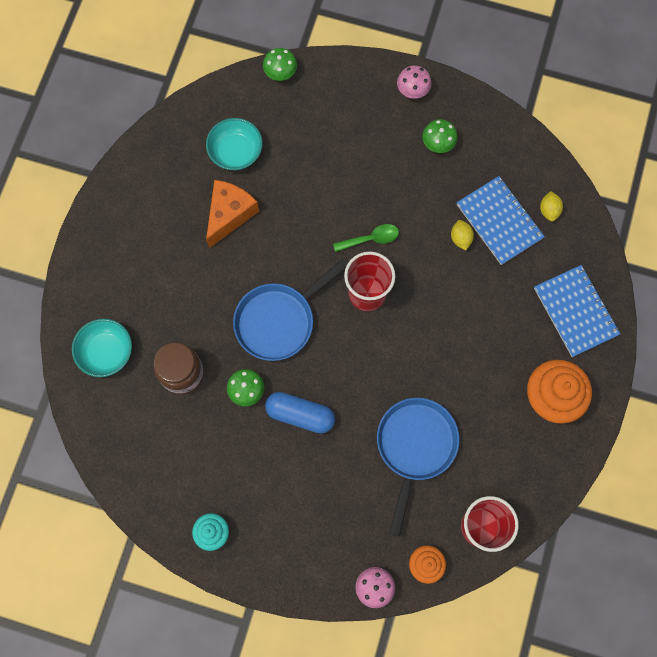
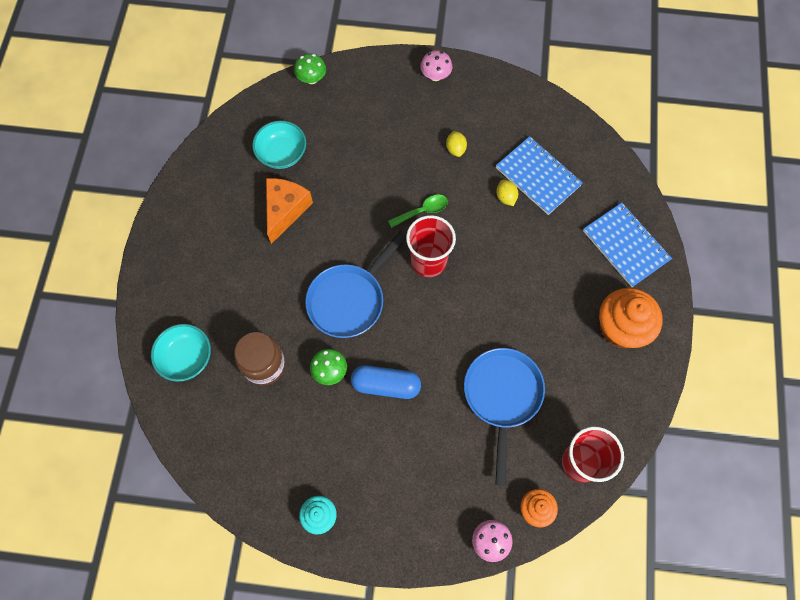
camera: 10 degrees left, 5 degrees down
(438, 144) = (467, 118): green mushroom -> none
(549, 210) = (581, 160): yellow lemon -> yellow lemon (455, 149)

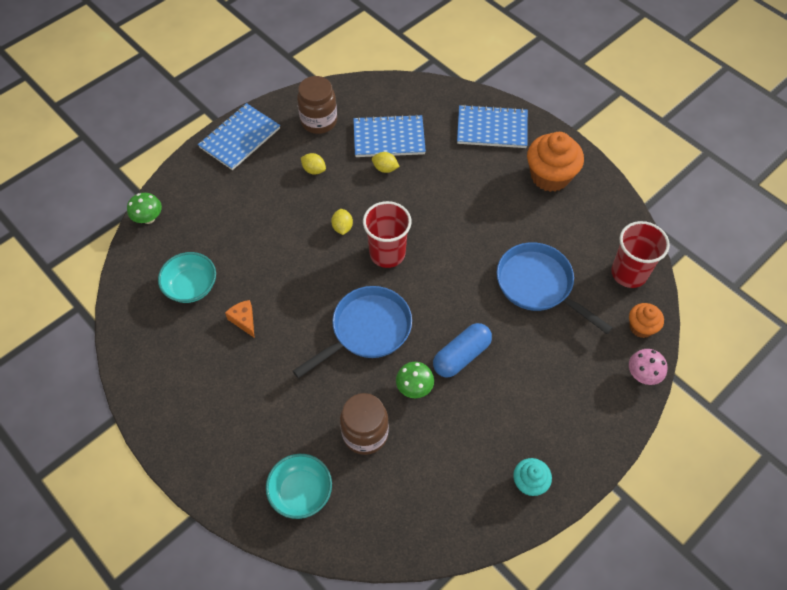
camera: 50 degrees left, 10 degrees down
(285, 210) = (244, 320): orange cheese -> orange cheese, size x0.55
(349, 300) = (367, 330): blue pan -> blue pan turned 120 degrees counterclockwise
(422, 211) = (342, 227): green spoon -> yellow lemon
(435, 76) = (240, 138): pink mushroom -> blue notebook
(504, 115) = (319, 121): none -> brown jar

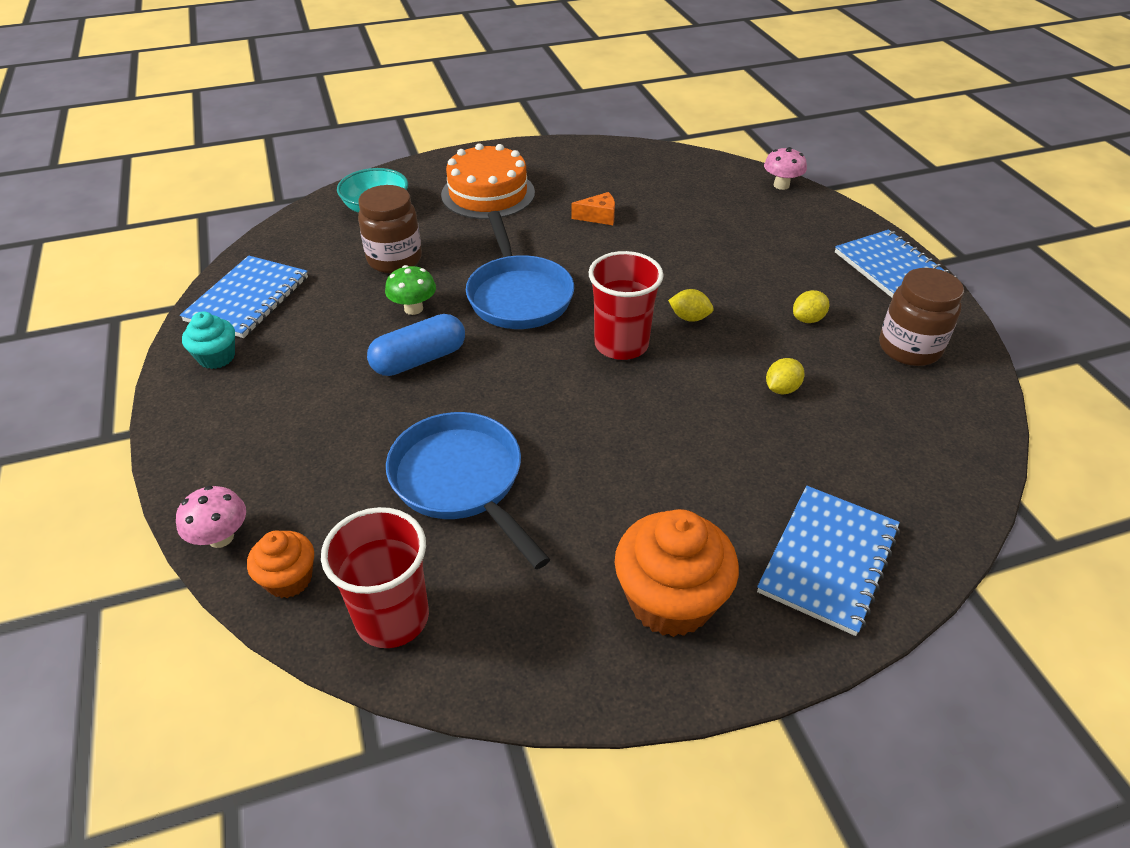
camera: 115 degrees right, 15 degrees down
(148, 218) = (781, 185): green mushroom -> pink mushroom
(191, 287) = (667, 194): turquoise bowl -> none
(241, 415) = (488, 194): none -> orange cake
(389, 138) = (848, 413): blue notebook -> blue notebook (247, 299)
(461, 355) = (419, 360): blue capsule -> blue capsule turned 75 degrees clockwise
(538, 285) = (461, 481): blue pan -> blue pan turned 105 degrees counterclockwise

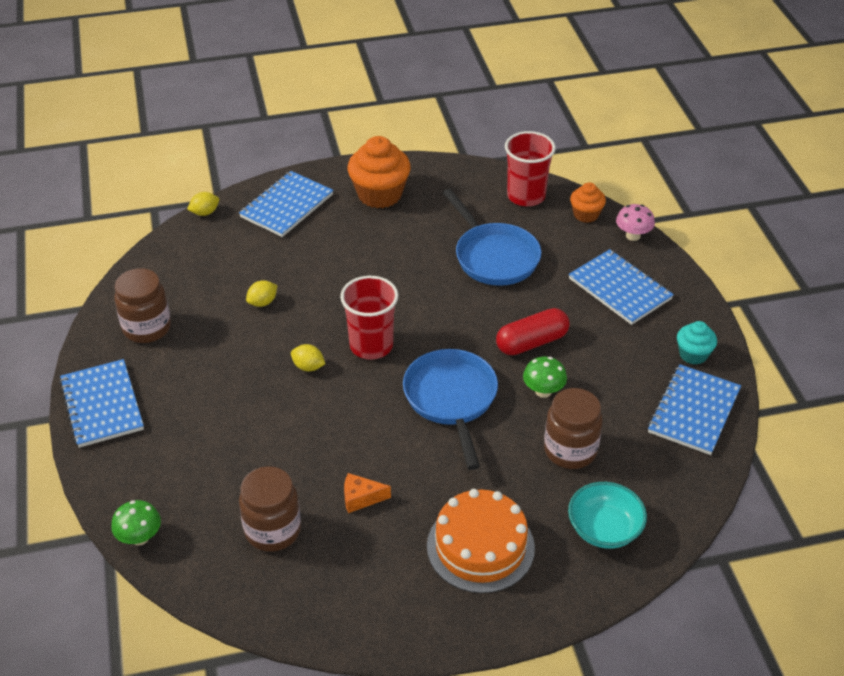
camera: 175 degrees left, 0 degrees up
(279, 439) = (619, 289): none -> blue notebook
(419, 360) = (531, 342): blue capsule -> red capsule
(670, 194) = (273, 530): none -> brown jar
(781, 185) = (140, 537): pink mushroom -> green mushroom
(807, 319) = (210, 359): yellow lemon -> yellow lemon (205, 213)

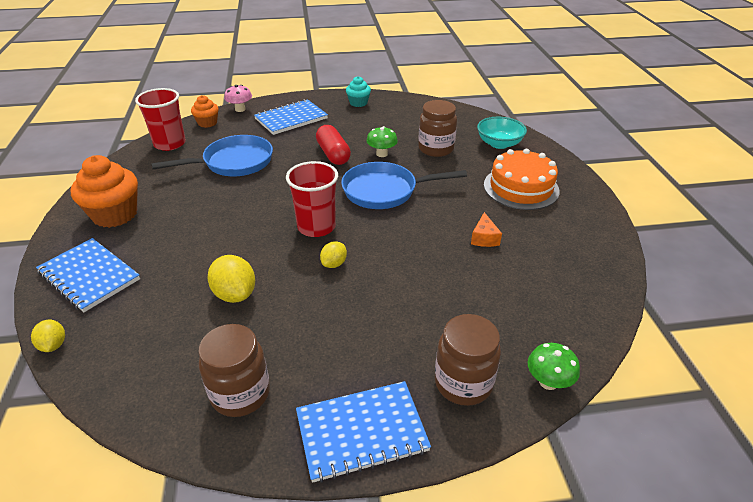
camera: 85 degrees left, 5 degrees down
(262, 302) = (235, 294): yellow lemon -> yellow lemon, size x1.66
(273, 530) = (523, 287): brown jar -> brown jar (463, 383)
(694, 411) = (405, 108): blue notebook -> none

